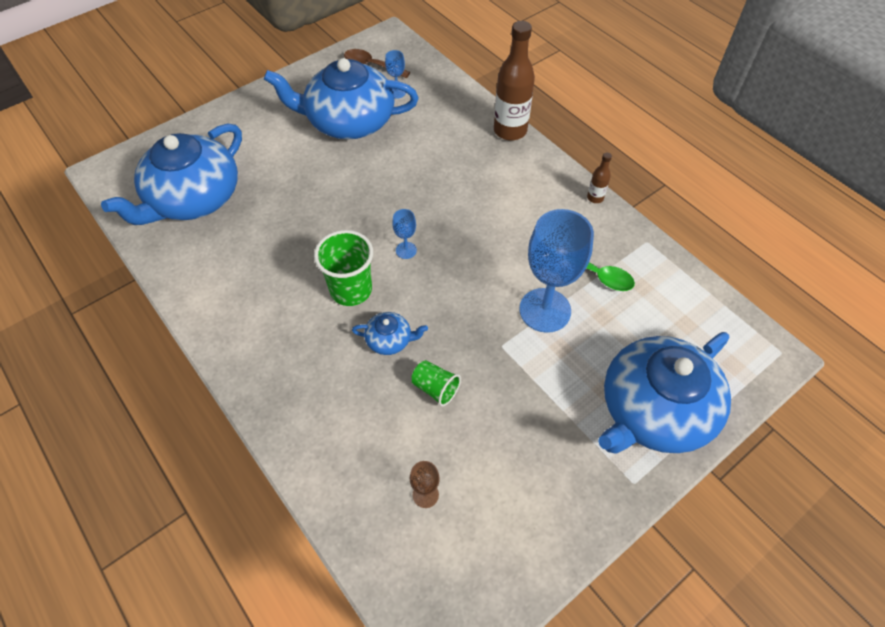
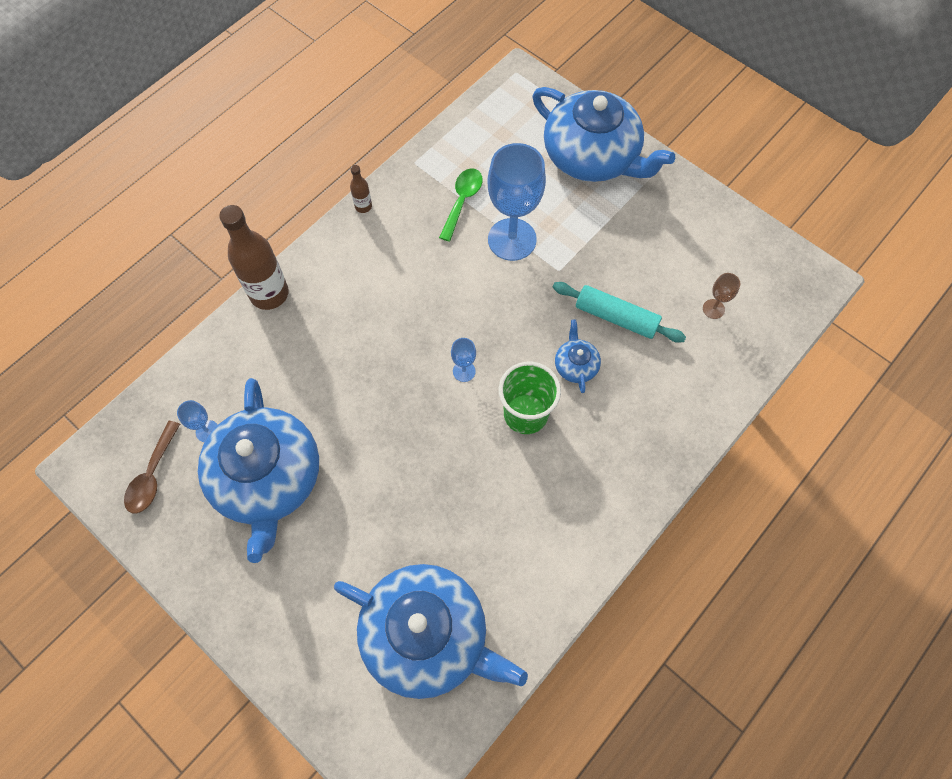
camera: 100 degrees left, 10 degrees up
(435, 388) = (616, 317): green cup -> turquoise rolling pin

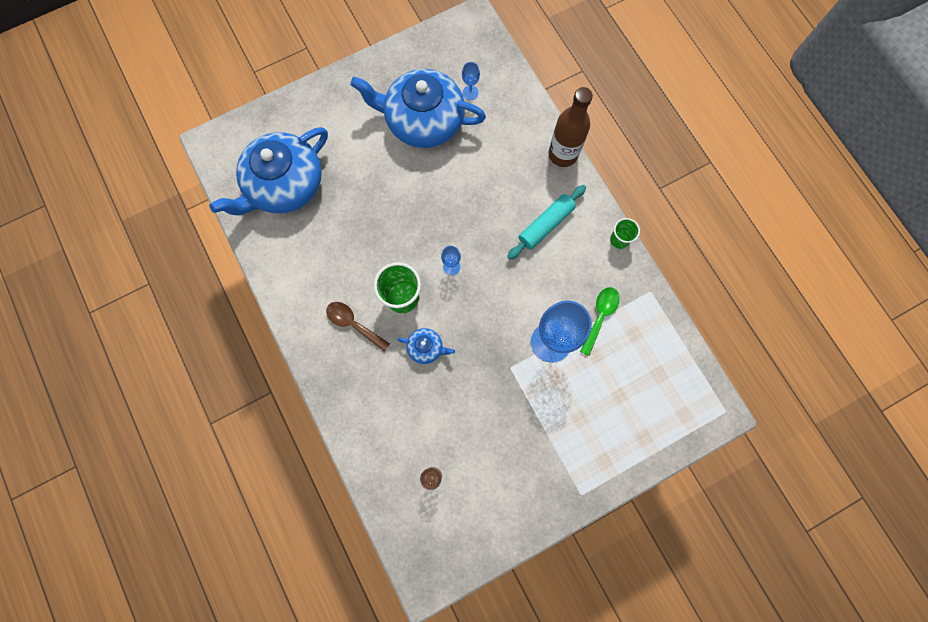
camera: 110 degrees right, 10 degrees up
(152, 475) = (452, 56): brown spoon -> brown spoon (353, 324)
(363, 206) = (619, 240): brown bottle -> green cup
(462, 201) = (600, 316): green spoon -> green spoon turned 105 degrees counterclockwise
(592, 156) = (612, 441): blue teapot -> none
(616, 317) = (453, 395): turquoise rolling pin -> turquoise rolling pin (545, 225)

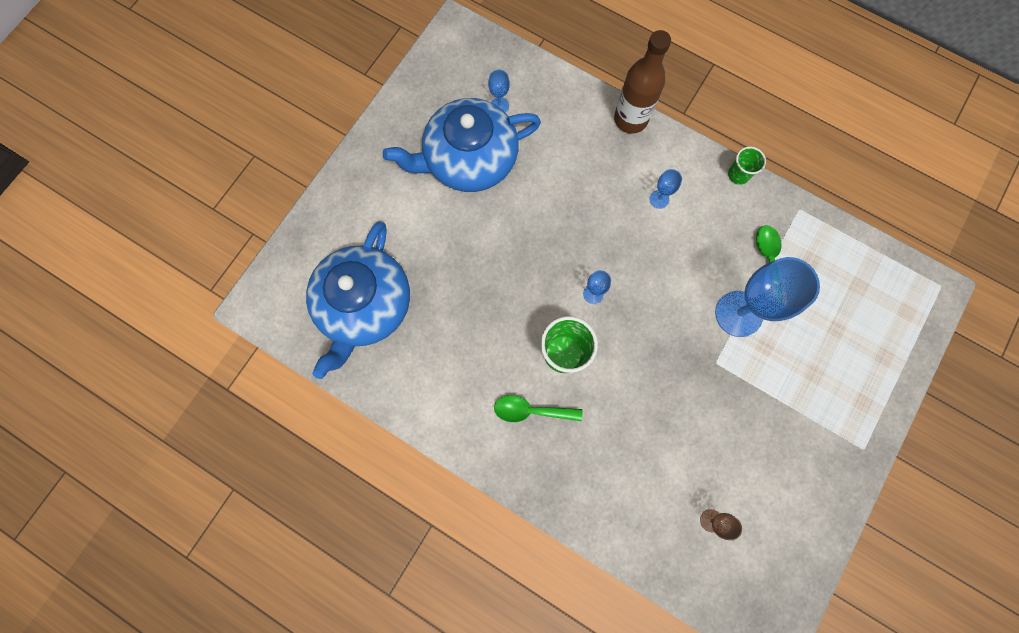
camera: 30 degrees left, 0 degrees up
(353, 324) = (531, 410): brown spoon -> green spoon
(426, 347) = (620, 391): blue teapot -> none
(545, 225) = (659, 199): turquoise rolling pin -> blue goblet

